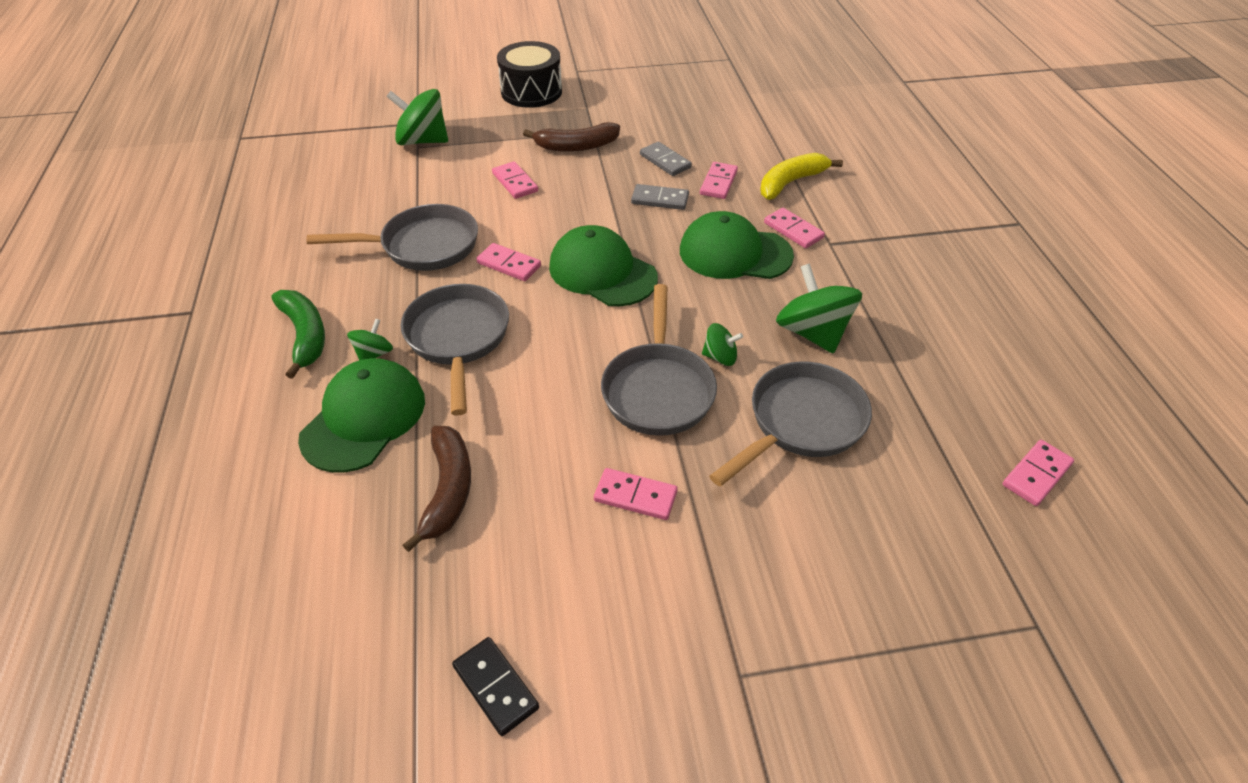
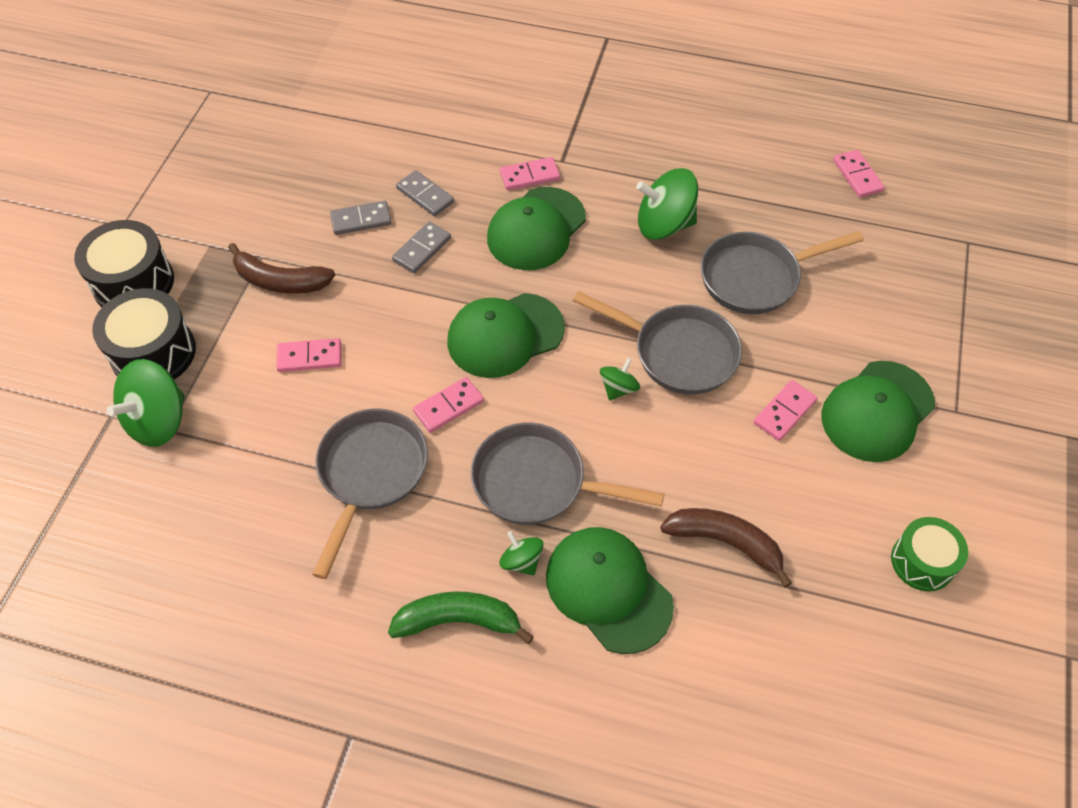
camera: 65 degrees left, 10 degrees up
(478, 119) = (153, 353): none -> black drum
(495, 687) = (922, 561): black domino -> green drum
(576, 146) = (280, 281): brown banana -> brown banana turned 90 degrees clockwise
(688, 585) = (877, 411): none -> green cap
(718, 183) = (425, 195): pink domino -> grey domino
(720, 357) = (661, 296): green spinning top -> green spinning top (618, 388)
(790, 182) = (460, 145): yellow banana -> none
(801, 423) = (756, 278): grey pan -> grey pan turned 90 degrees counterclockwise

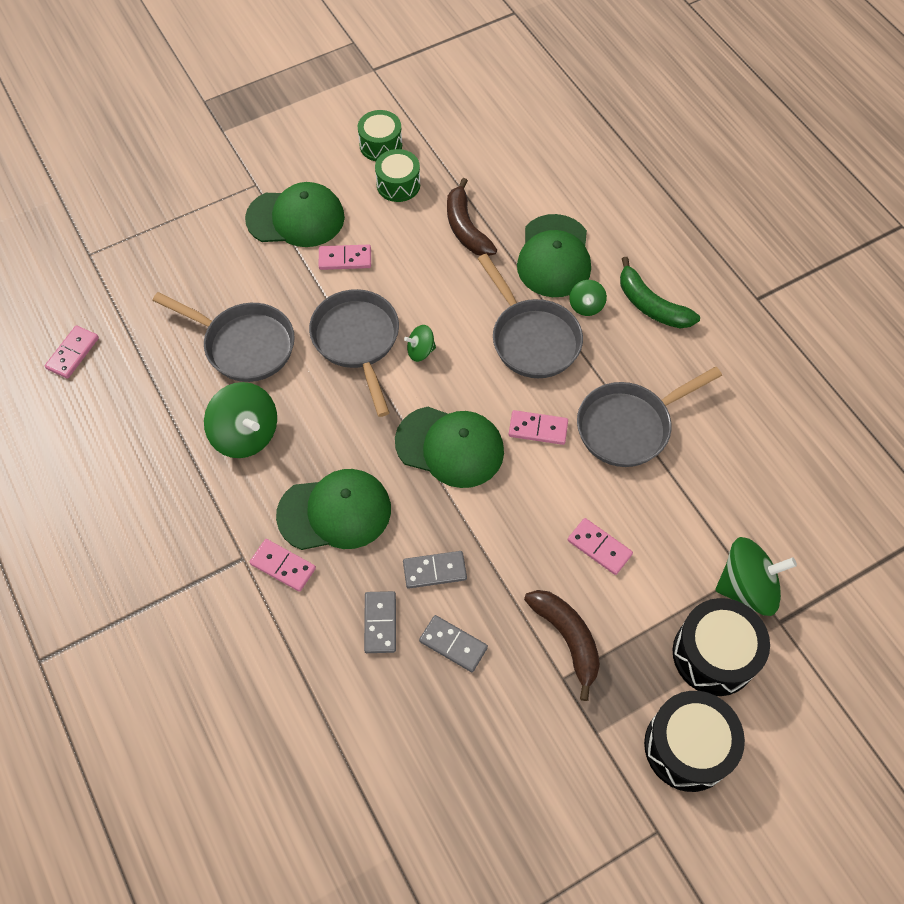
camera: 135 degrees left, 5 degrees up
(845, 531) = (398, 184): none -> green drum

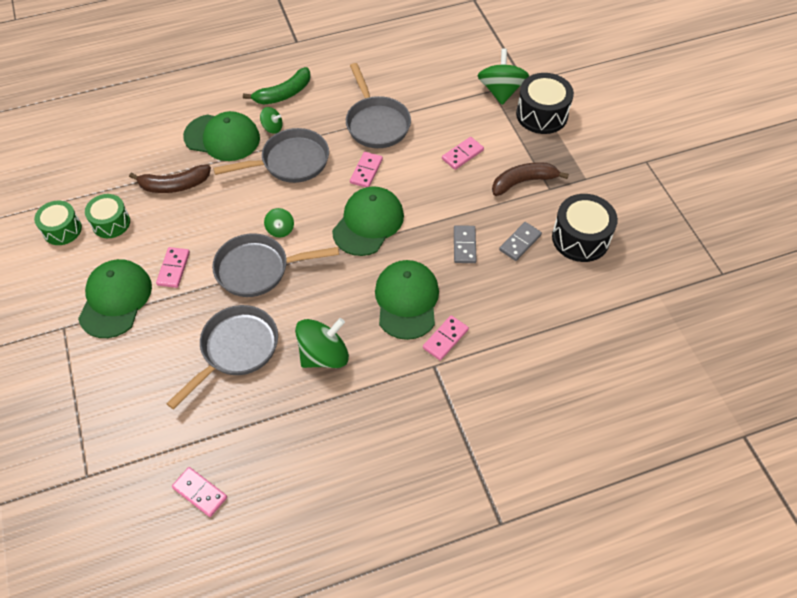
camera: 80 degrees left, 5 degrees down
(380, 623) = (499, 282): grey domino -> none
(687, 747) = (597, 138): black drum -> black drum (580, 238)

